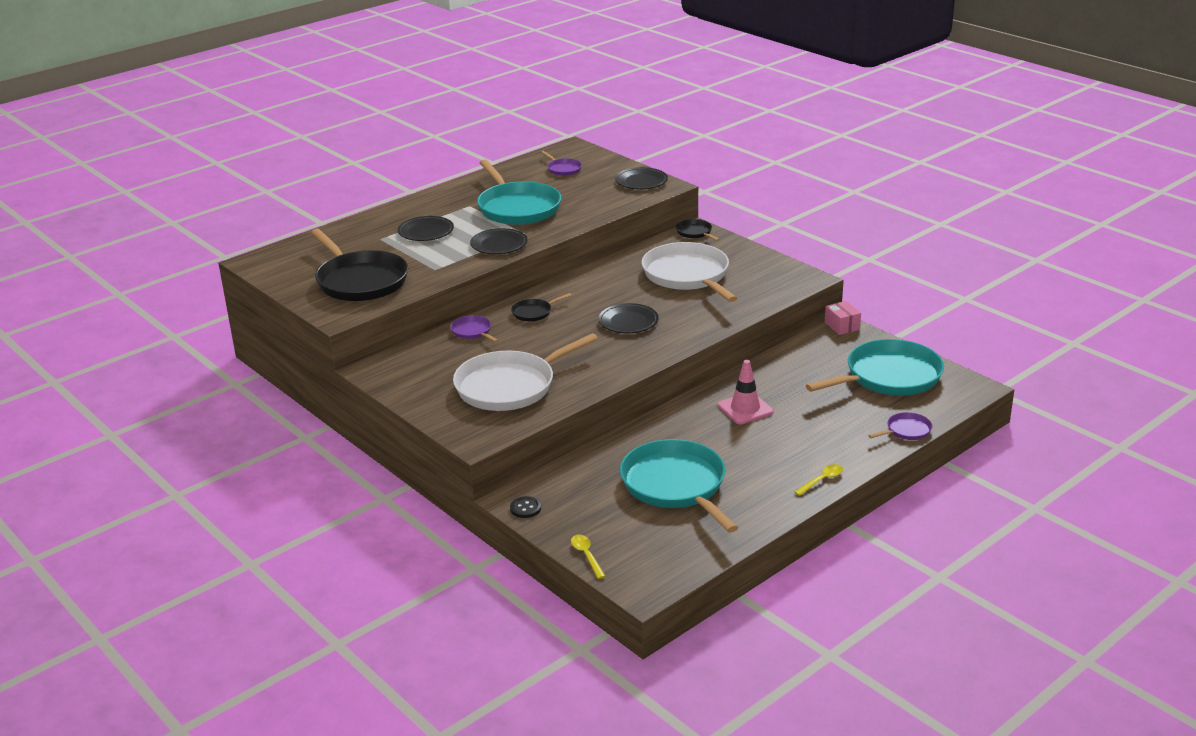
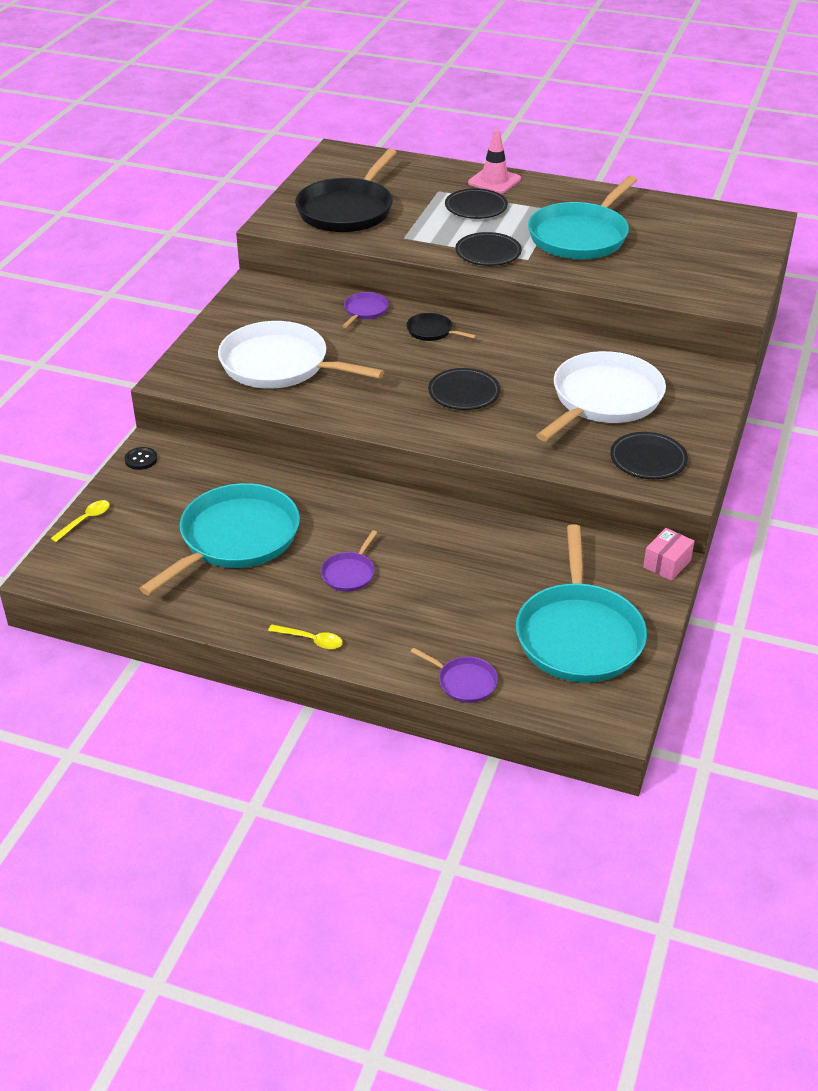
camera: 60 degrees right, 10 degrees up
(563, 169) = (702, 232): purple pan -> purple pan (349, 573)
(641, 181) = (729, 286): black plate -> black plate (648, 459)
(695, 232) = (713, 373): black pan -> none
(745, 409) = (416, 542): pink traffic cone -> pink traffic cone (494, 181)
(889, 376) = (579, 635): turquoise pan -> turquoise pan turned 60 degrees clockwise

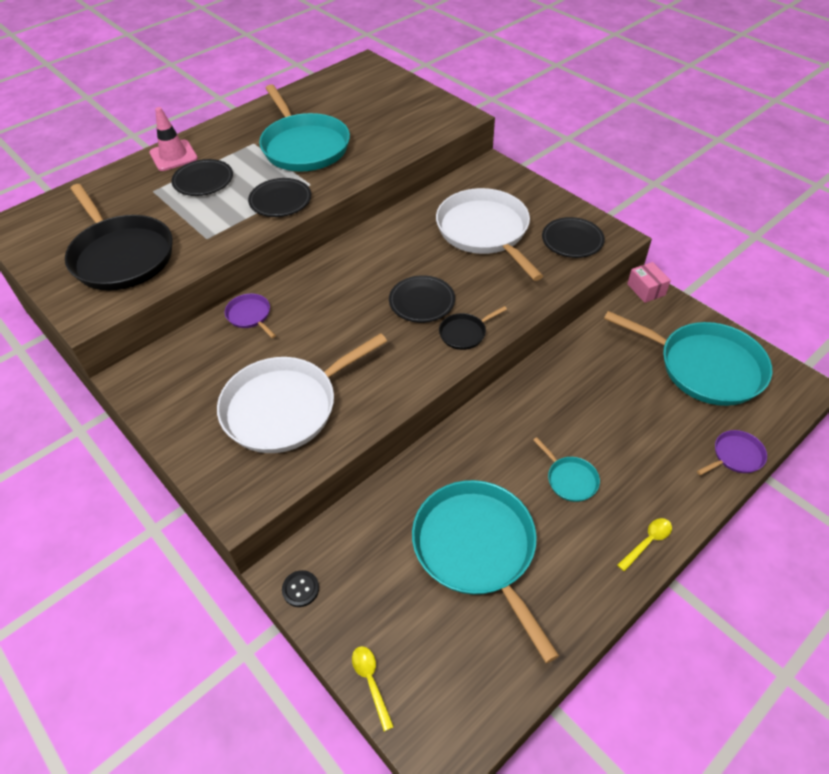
camera: 60 degrees left, 10 degrees up
(349, 573) = (570, 479): purple pan -> turquoise pan
(431, 331) = (318, 286): black pan -> black pan (464, 333)

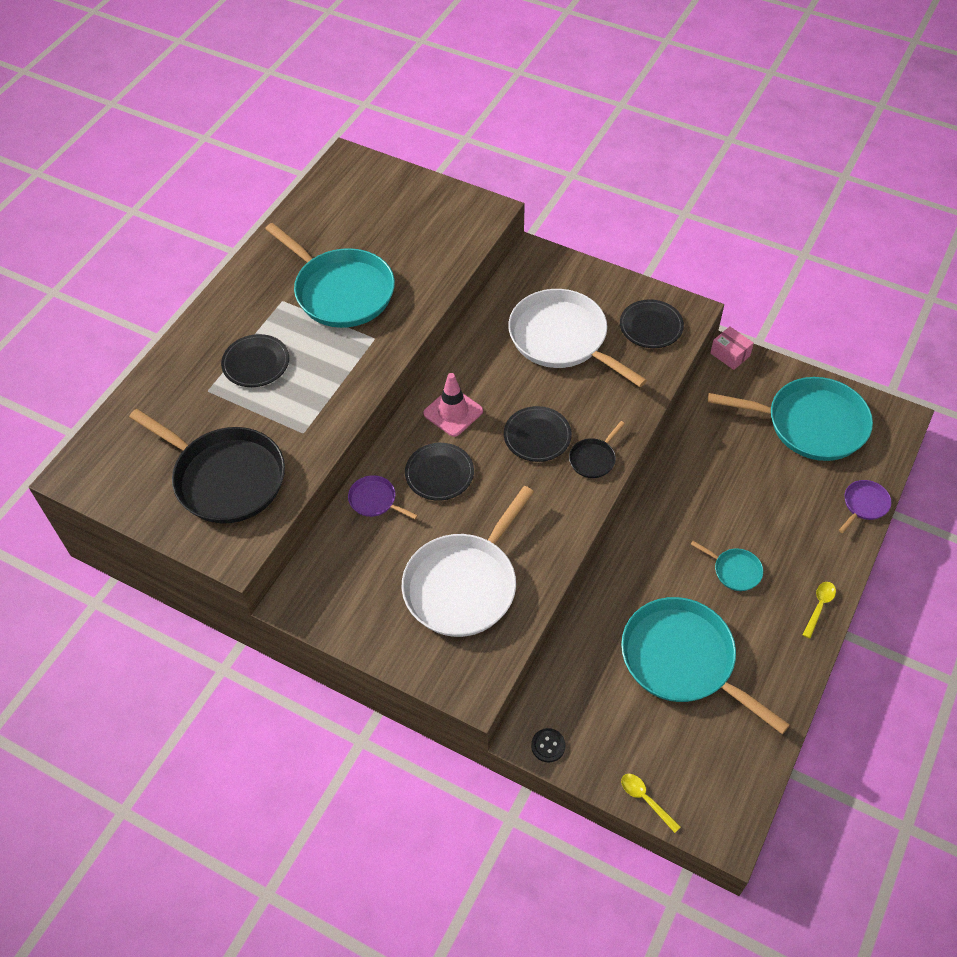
camera: 20 degrees left, 5 degrees up
(173, 156) = (202, 340): pink traffic cone -> pink traffic cone (453, 412)
(280, 200) = (354, 367): black plate -> black plate (439, 474)

